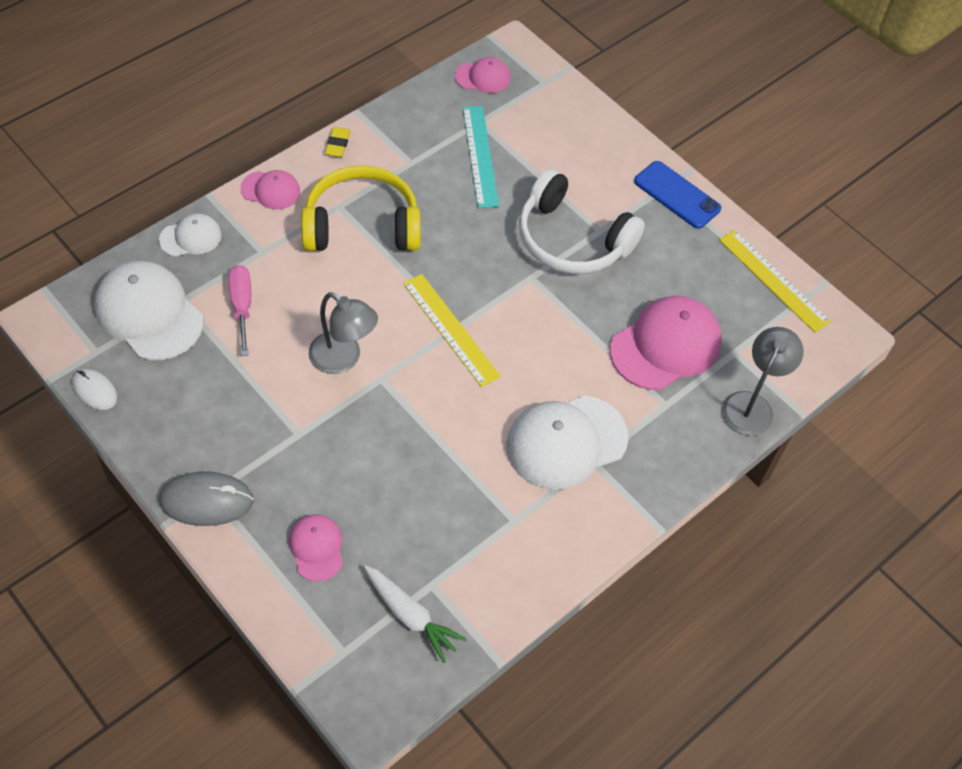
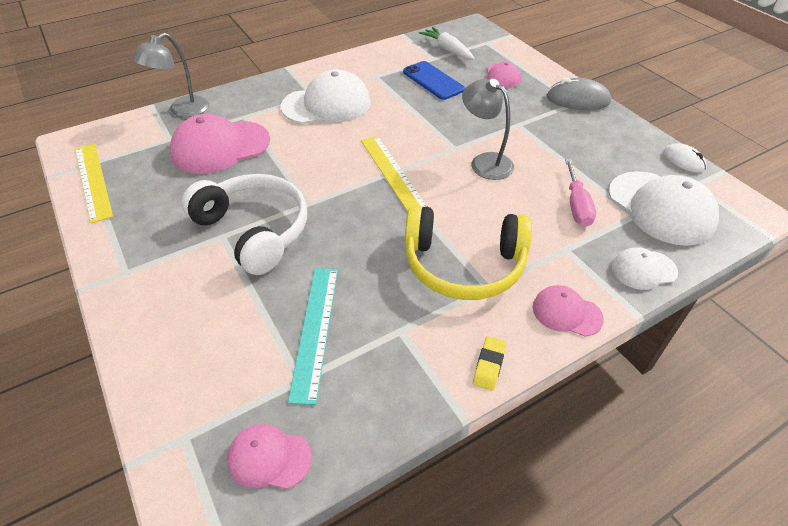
camera: 165 degrees left, 10 degrees down
(677, 195) = (119, 262): blue phone -> blue phone (433, 81)

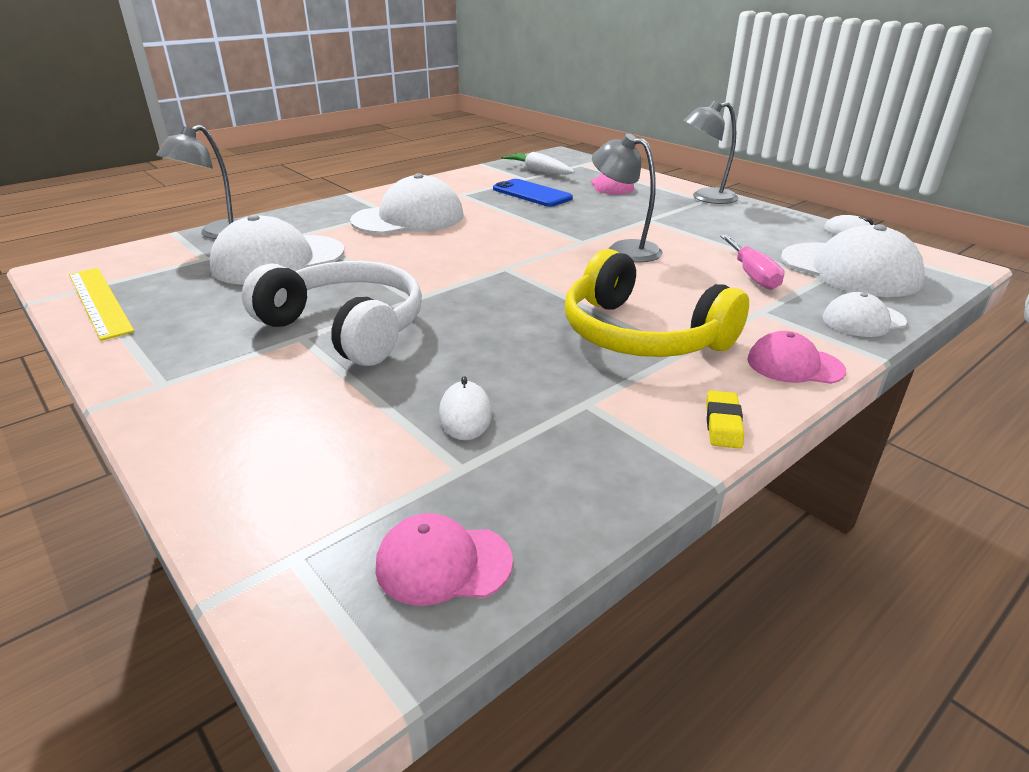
camera: 10 degrees left, 15 degrees down
(220, 147) = (278, 260): pink cap -> white cap
(315, 330) = (465, 415): turquoise ruler -> white mouse
(392, 173) = (514, 266): yellow ruler -> none
(463, 265) = (641, 335): yellow headphones -> yellow headphones turned 45 degrees clockwise
(577, 99) = (705, 198): grey mouse -> grey lamp

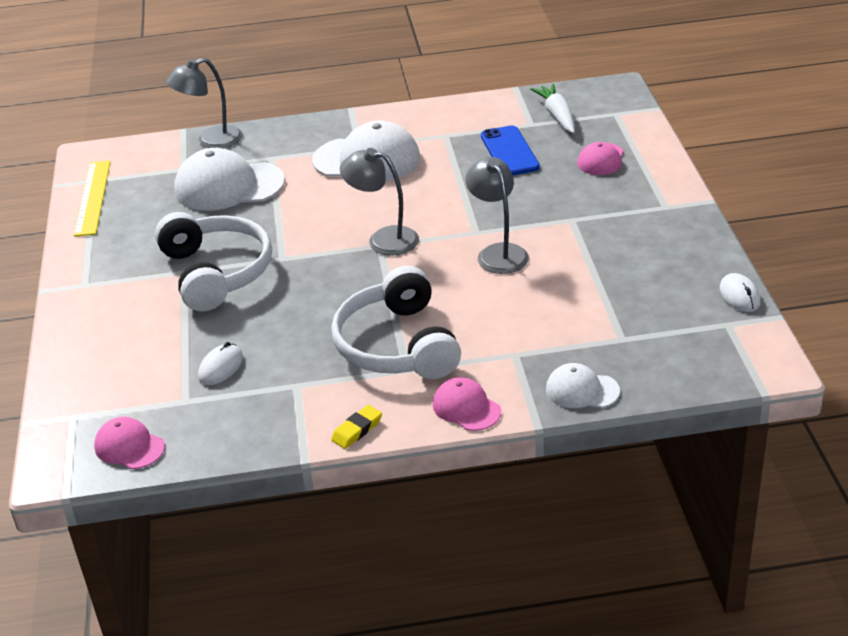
camera: 35 degrees right, 5 degrees up
(641, 335) = (397, 345): yellow headphones -> white headphones
(705, 198) = (672, 203): grey lamp -> grey lamp (383, 239)
(752, 275) = (564, 316): pink screwdriver -> none
(849, 270) = (660, 338): white cap -> none

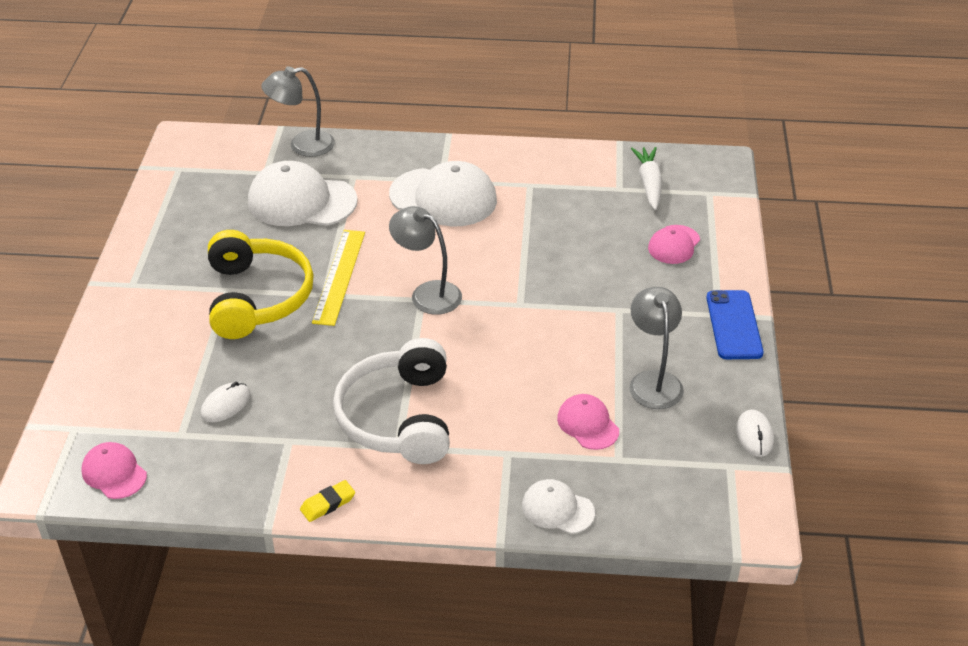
camera: 10 degrees right, 5 degrees up
(93, 197) = (171, 188): yellow ruler -> yellow ruler (339, 276)
(216, 272) = (257, 297): white headphones -> yellow headphones
(466, 408) = (439, 503): pink cap -> pink cap (588, 424)
(498, 253) = (533, 333): grey lamp -> grey lamp (653, 381)
(509, 151) = (586, 217): blue phone -> blue phone (733, 325)

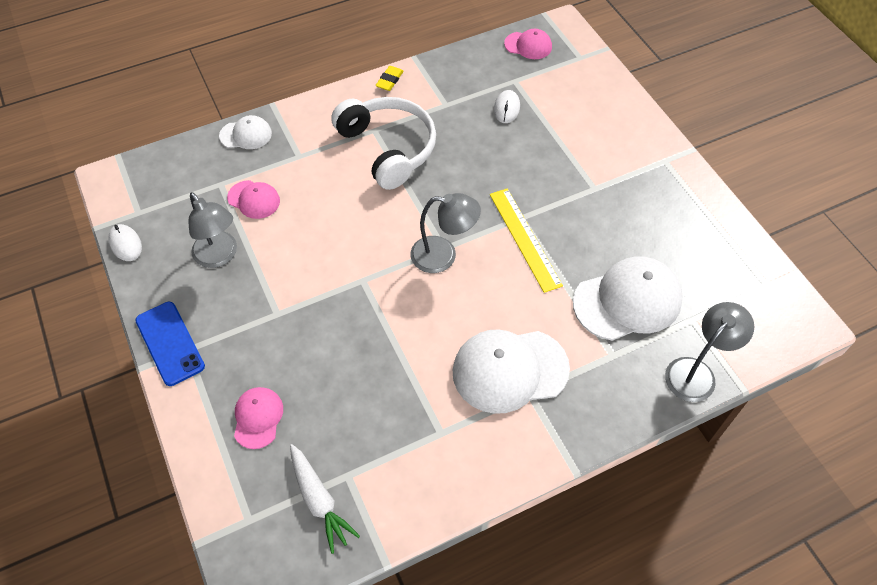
camera: 150 degrees right, 15 degrees up
(257, 297) = (566, 191): yellow headphones -> none

